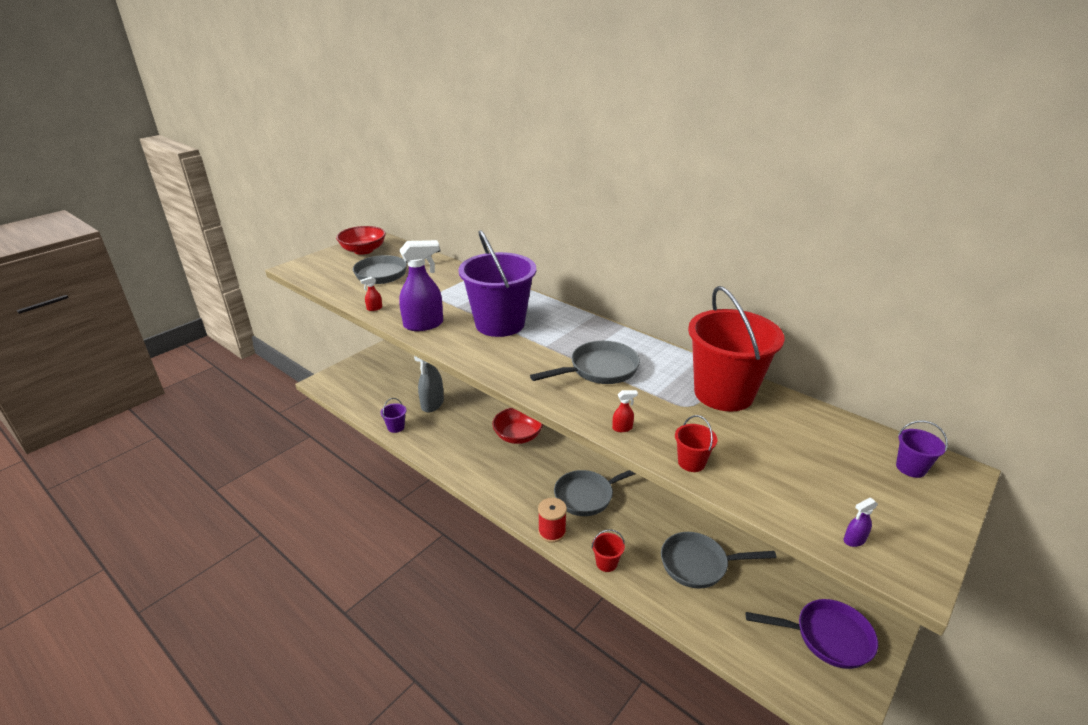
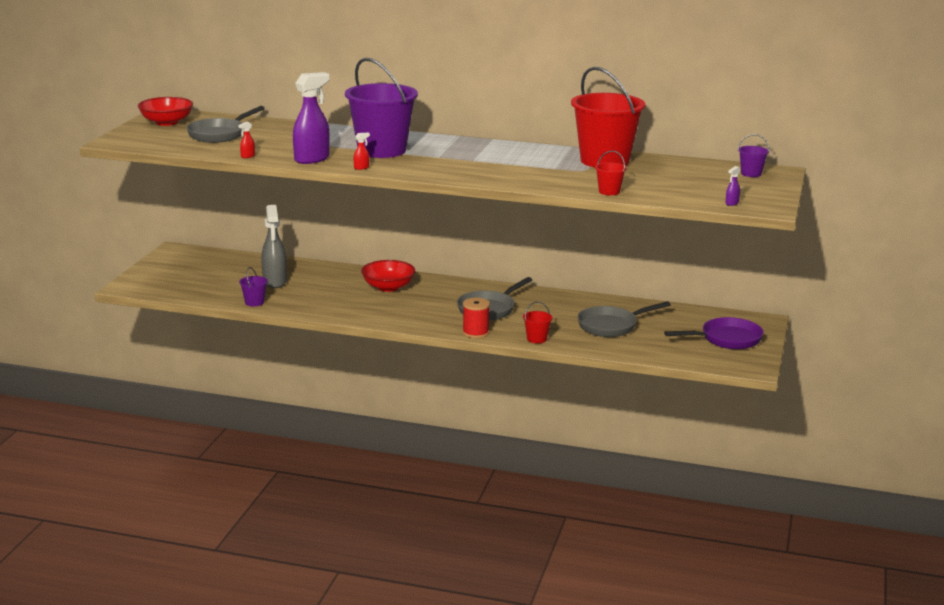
camera: 25 degrees left, 10 degrees down
(599, 370) = (498, 162): grey pan -> none
(622, 428) = (546, 185): red spray bottle -> red spray bottle (361, 168)

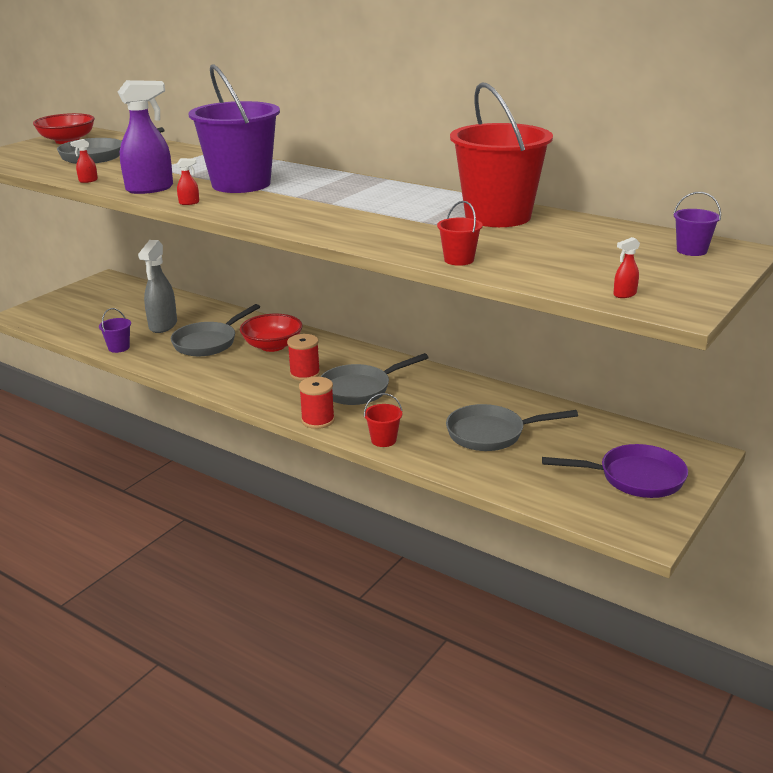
camera: 20 degrees right, 5 degrees up
(330, 290) = (208, 342): none -> grey pan
(435, 304) = (305, 374): none -> red spool
(731, 203) = (624, 294): purple spray bottle -> red spray bottle

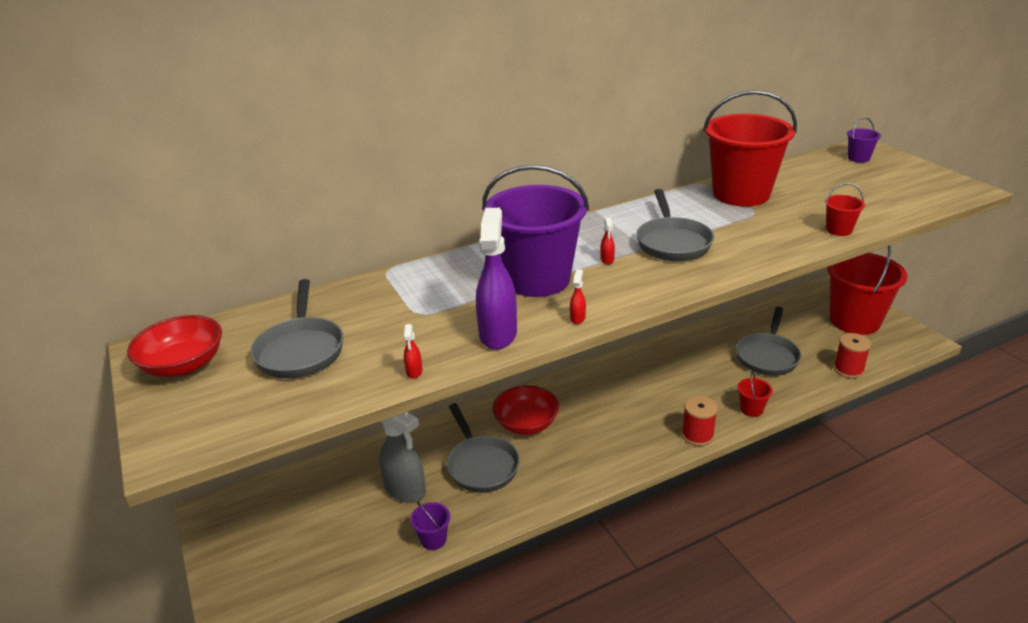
camera: 60 degrees left, 5 degrees up
(305, 374) = (602, 419): red spool -> red spool (848, 369)
(360, 389) = (654, 396): grey pan -> grey pan (672, 242)
(624, 294) = (936, 197): red spray bottle -> red spray bottle (607, 260)
(634, 478) = (854, 321): purple pan -> red bucket

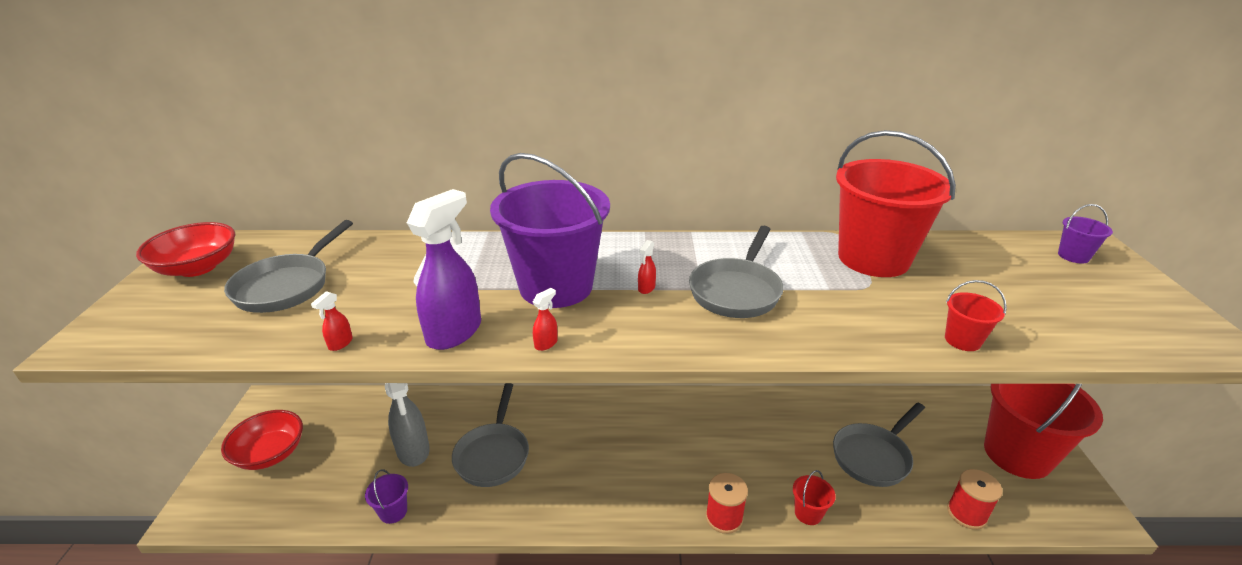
camera: 25 degrees right, 0 degrees up
(526, 424) = (566, 429): red bowl -> red bowl (270, 453)

